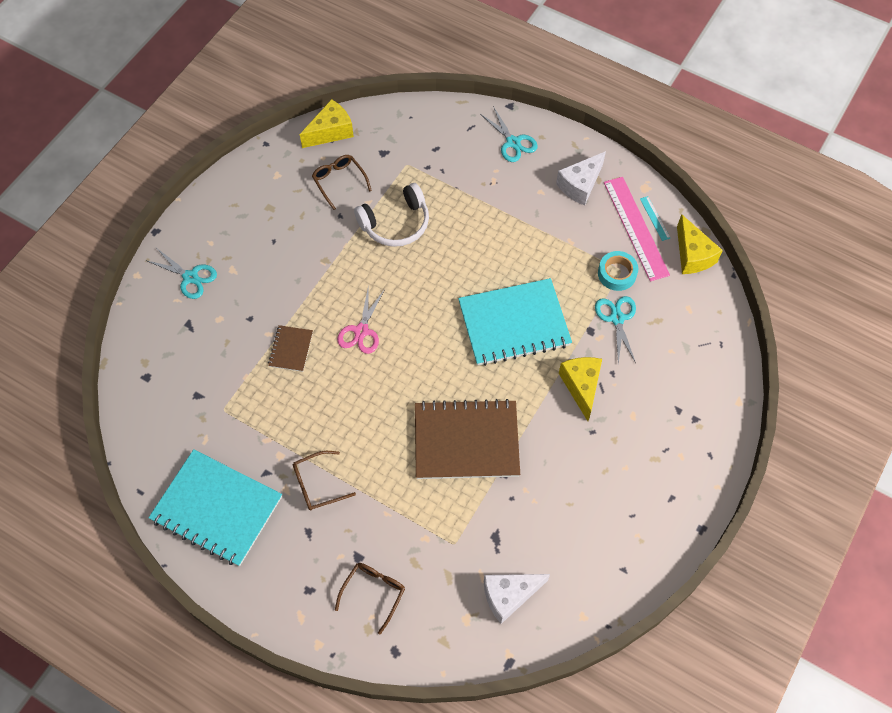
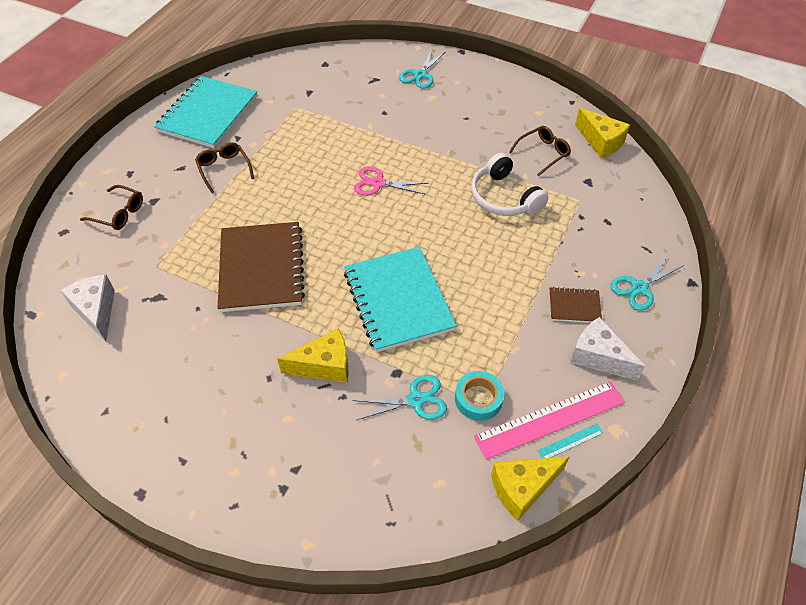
camera: 85 degrees right, 10 degrees down
(291, 349) = (355, 140): brown notebook -> brown notebook (574, 306)

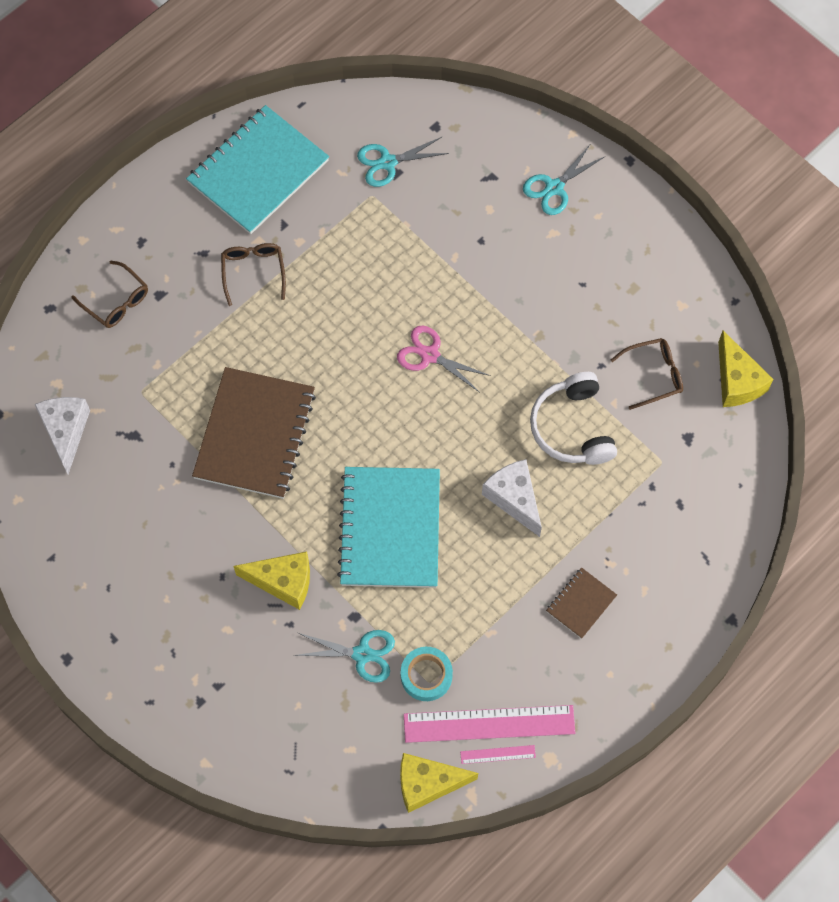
camera: 20 degrees right, 15 degrees up
(570, 441) = (498, 754): turquoise ruler -> pink ruler
(574, 306) = (581, 604): brown notebook -> brown notebook turned 75 degrees counterclockwise
(598, 357) = (575, 673): white cheese -> white cheese (514, 498)
(639, 288) = (667, 606): turquoise scissors -> turquoise scissors (388, 162)

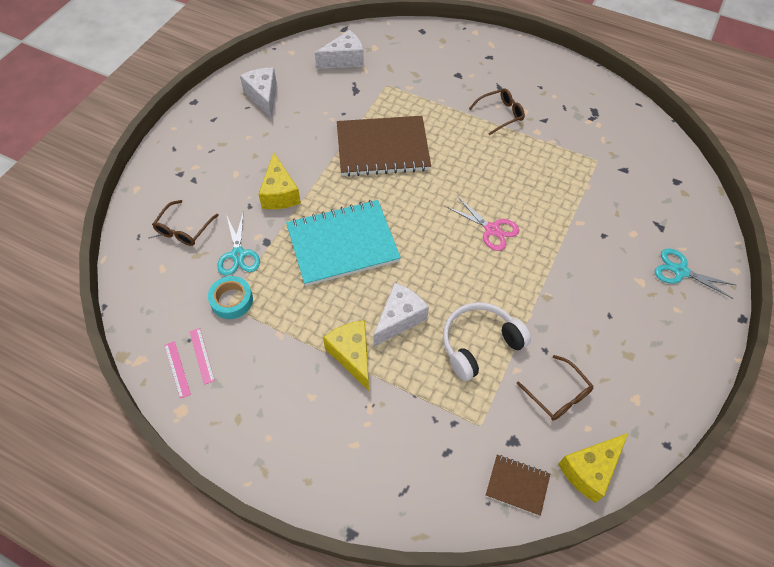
camera: 70 degrees right, 10 degrees down
(96, 560) = (263, 97): none -> white cheese
(116, 301) = (442, 57): brown glasses -> brown glasses (184, 229)
(258, 172) = (574, 97): turquoise notebook -> none
(388, 162) = (628, 162): turquoise scissors -> none
(427, 784) = (143, 326): yellow cheese -> yellow cheese (352, 355)
(430, 355) = (492, 229): pink scissors -> pink scissors turned 120 degrees clockwise
(489, 724) = (201, 355): pink ruler -> pink ruler, size x0.44
(581, 604) = (325, 395): brown notebook -> brown notebook (517, 485)

